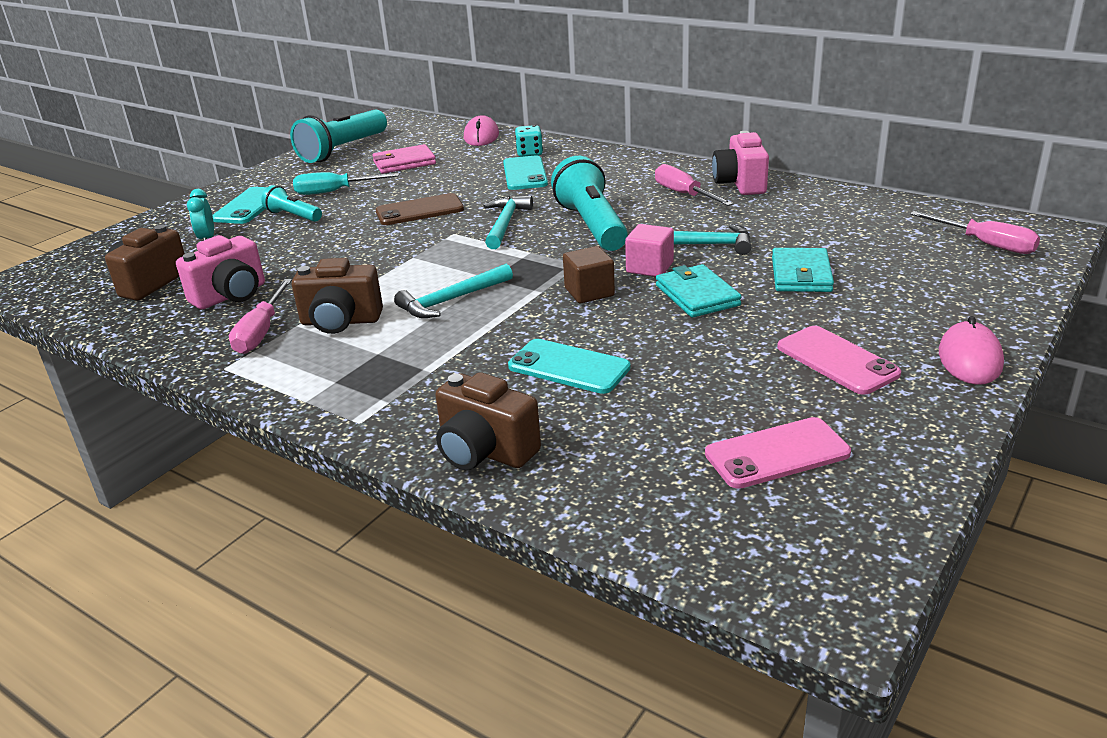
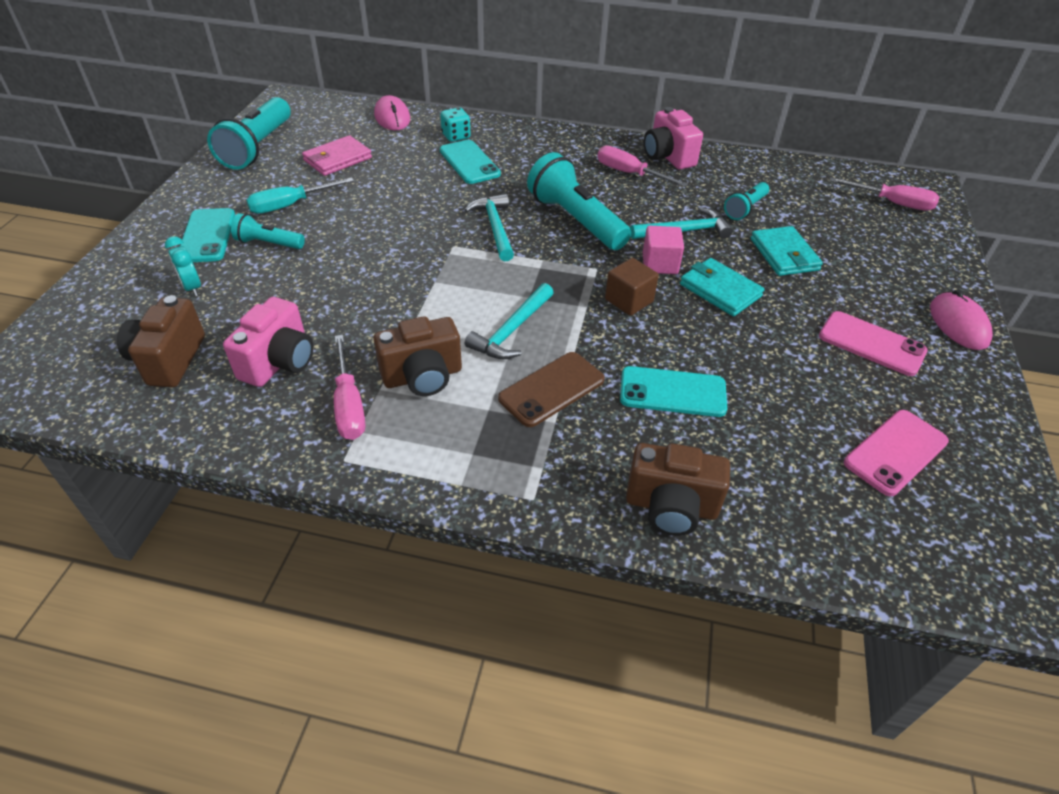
camera: 25 degrees left, 15 degrees up
(419, 210) = (399, 220): brown phone -> brown phone (552, 389)
(790, 233) = (745, 209): none -> turquoise flashlight

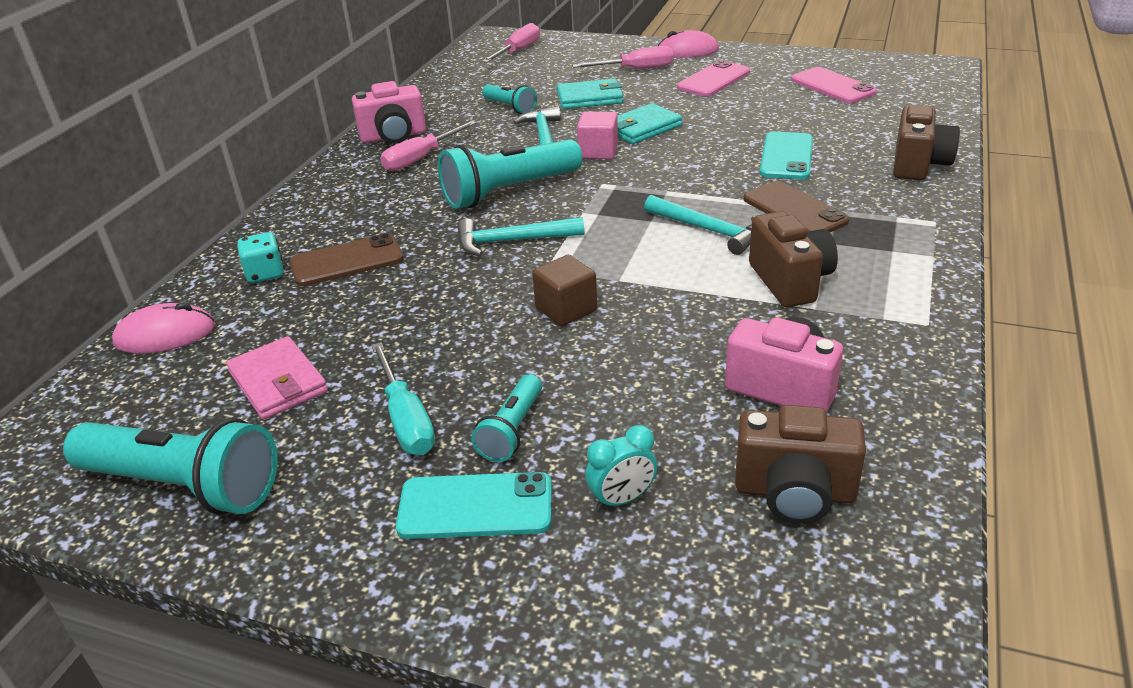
camera: 80 degrees left, 10 degrees down
(349, 404) = (845, 327): pink screwdriver -> pink screwdriver (635, 69)
(469, 162) = (346, 261): turquoise phone -> brown phone
(629, 301) = (658, 169): brown cube -> brown cube (566, 309)

